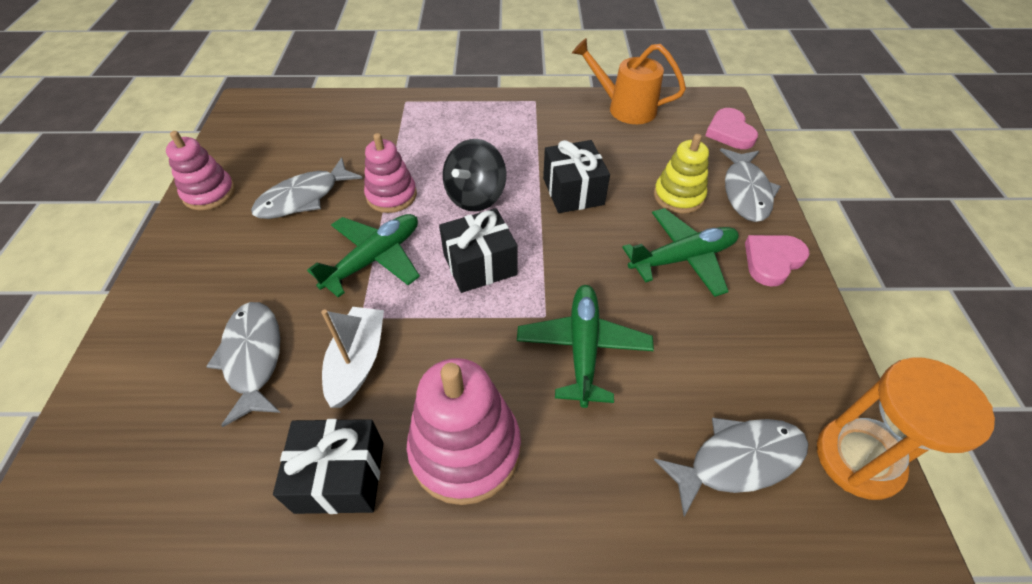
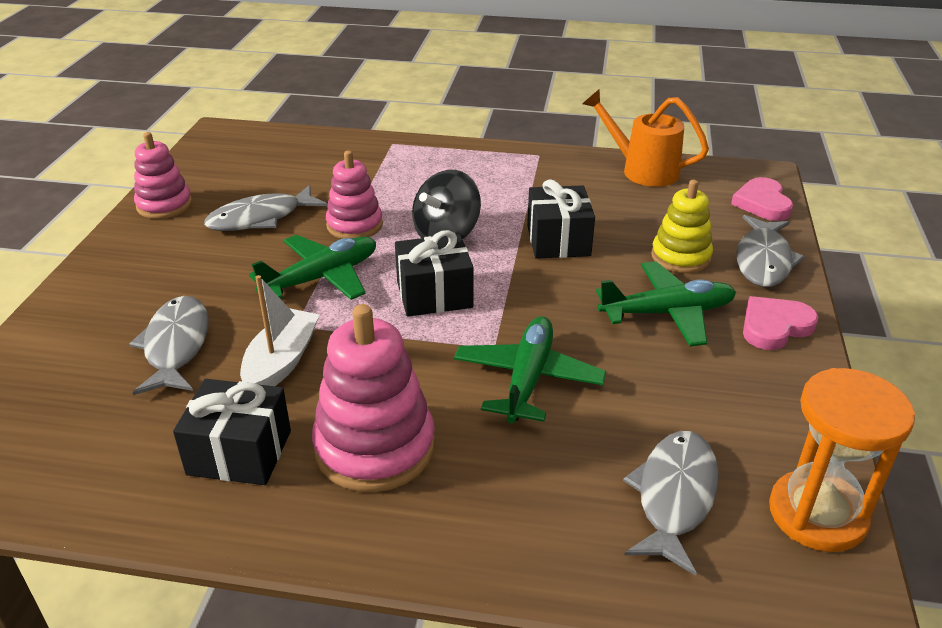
camera: 10 degrees right, 15 degrees down
(738, 461) = (674, 497): grey fish -> grey fish turned 60 degrees counterclockwise

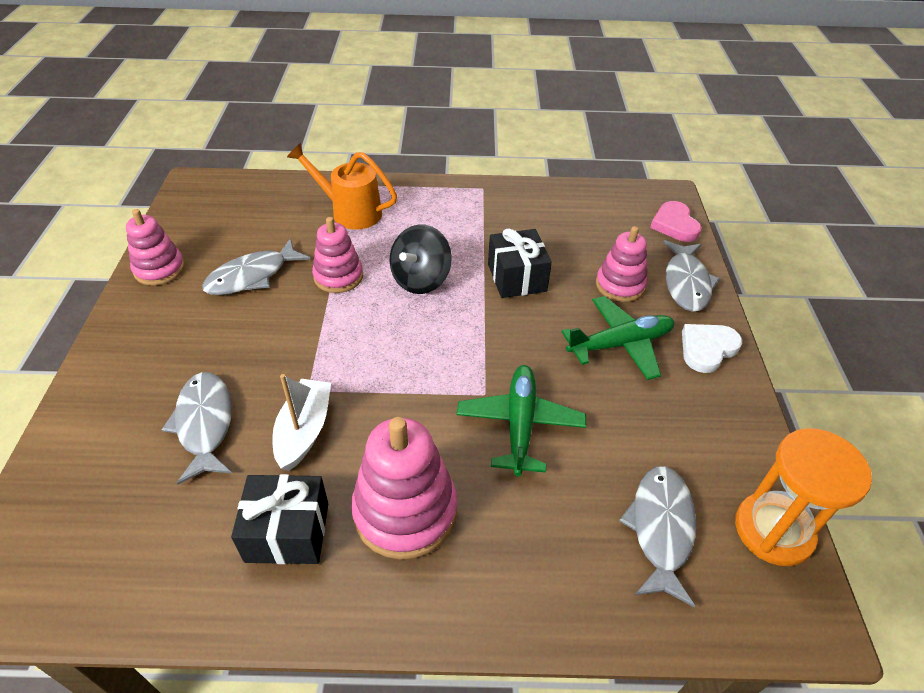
camera: 10 degrees left, 10 degrees up
(322, 278) = (321, 336): green plane -> none
(434, 294) = (423, 344): black gift -> none
(642, 170) = (572, 198): orange watering can -> orange watering can (350, 212)
(680, 257) = (620, 285): yellow stacking toy -> pink stacking toy
(774, 326) = (707, 349): pink heart -> white heart

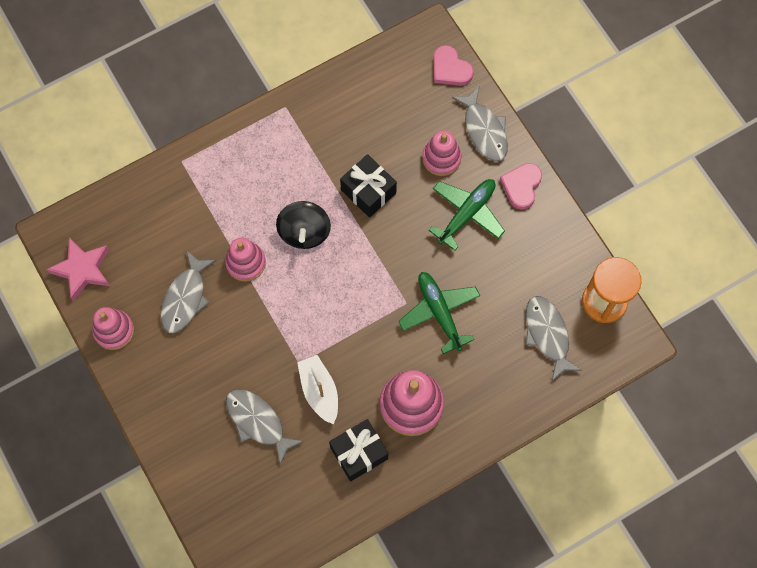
camera: 30 degrees left, 25 degrees up
(187, 216) = (82, 270): none -> pink star
(350, 212) = (203, 193): orange watering can -> none
(707, 349) = (521, 186): white heart -> pink heart

